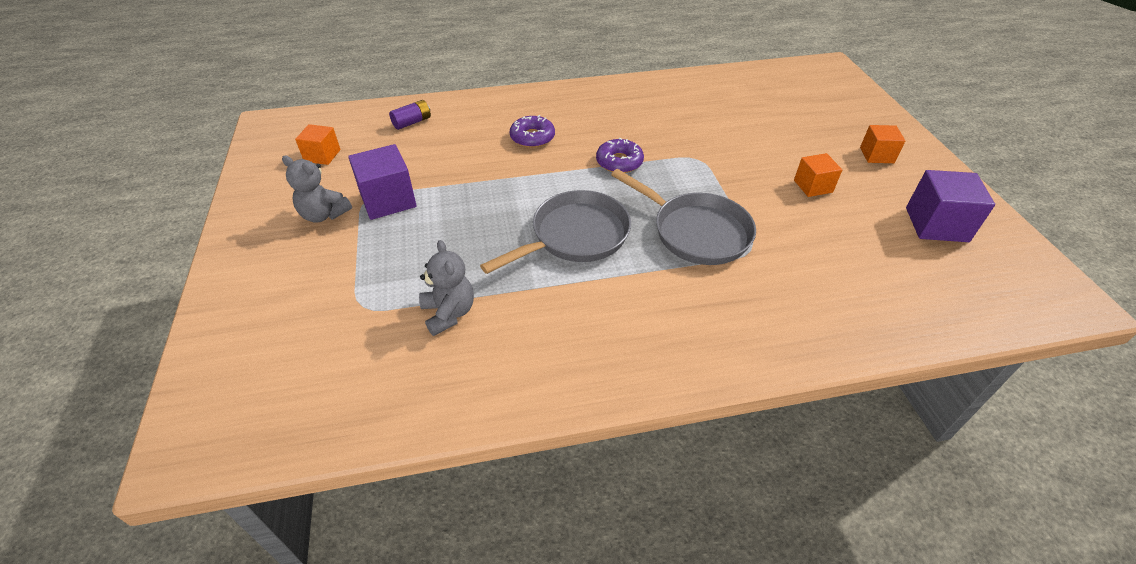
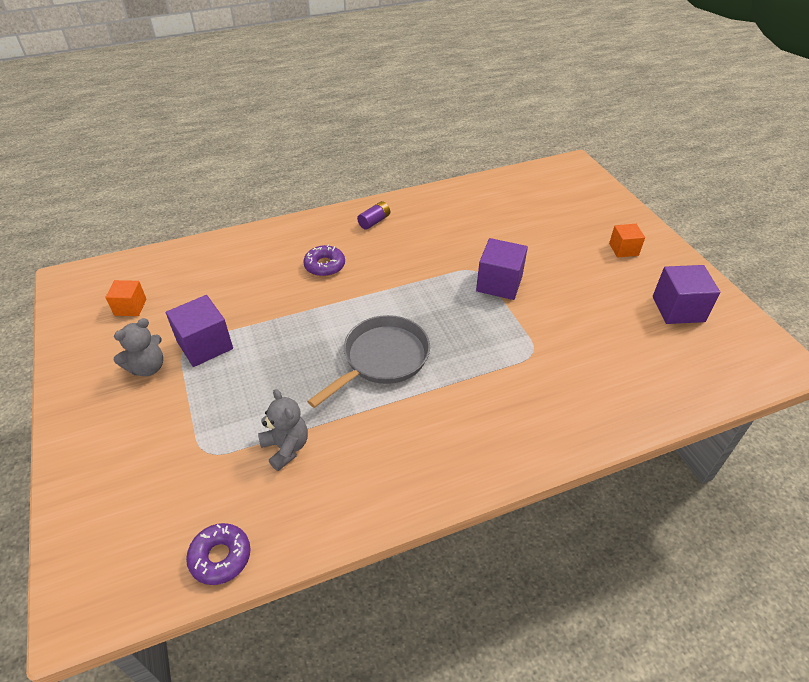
camera: 10 degrees left, 0 degrees up
(324, 214) = (148, 367): grey teddy bear -> grey teddy bear turned 60 degrees counterclockwise
(412, 122) = (209, 262): purple battery -> purple battery (374, 221)
(619, 162) = (407, 281): purple donut -> purple donut (220, 557)
(696, 232) = (484, 341): grey pan -> none
(723, 175) = (499, 283): none -> purple cube
(813, 186) = (575, 285): orange cube -> none

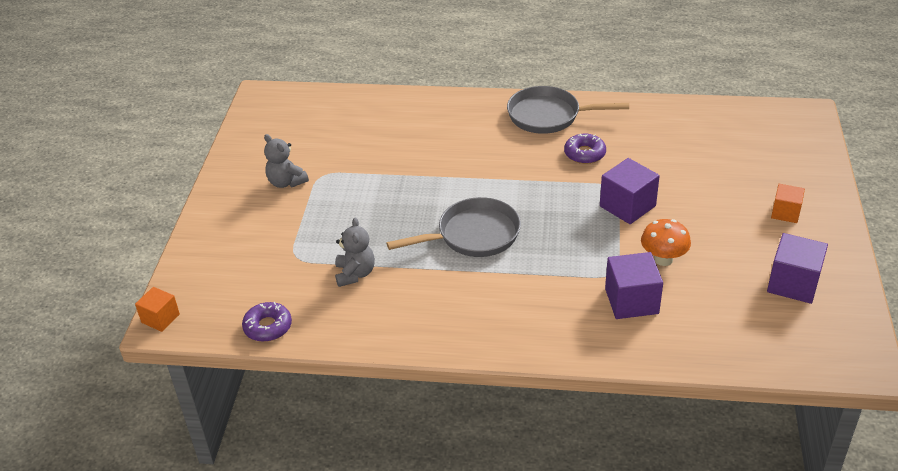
camera: 30 degrees right, 5 degrees down
(130, 307) = (297, 131): orange cube -> orange cube (160, 318)
(148, 367) = (286, 182): grey teddy bear -> grey teddy bear turned 60 degrees clockwise
(205, 345) = (338, 179): purple cube -> purple cube (631, 301)
(325, 266) = (476, 143): purple donut -> purple donut (584, 154)
(374, 221) = (548, 116): purple battery -> grey pan
(564, 323) = (663, 259): none -> orange mushroom

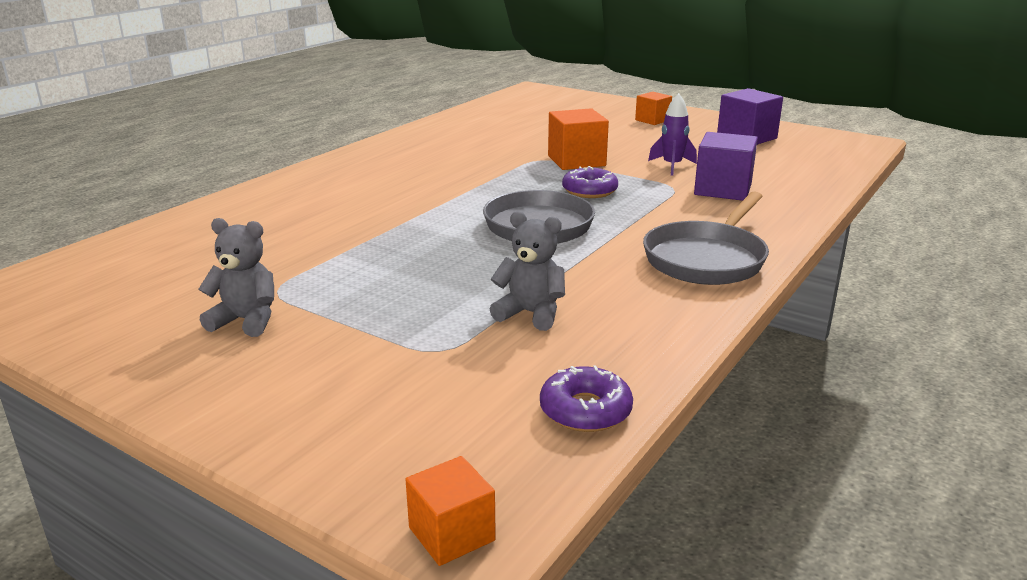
camera: 65 degrees left, 15 degrees down
(286, 182) = (246, 321): grey teddy bear -> grey teddy bear turned 150 degrees counterclockwise
(548, 116) = (382, 157): grey pan -> grey pan (707, 259)
(584, 154) = (470, 157): purple donut -> purple donut (589, 191)
(627, 206) = (576, 161): purple cube -> orange cube
(663, 259) = (672, 166): orange mushroom -> purple rocket

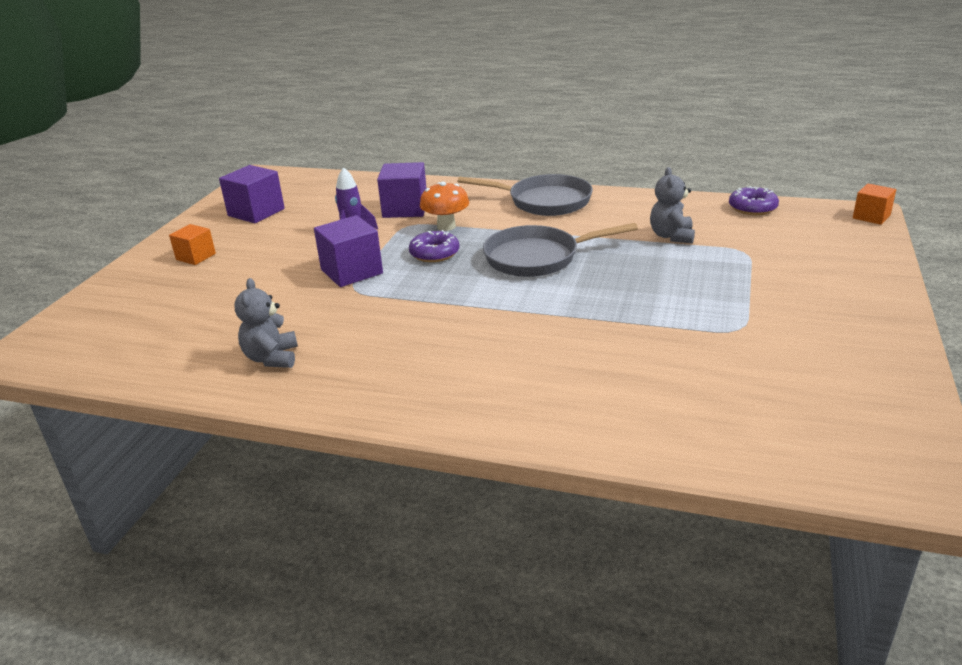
camera: 105 degrees left, 5 degrees up
(246, 321) = (790, 324): grey teddy bear -> grey teddy bear (272, 358)
(576, 161) = (351, 271): orange cube -> purple cube
(657, 202) = (446, 226): none -> orange mushroom

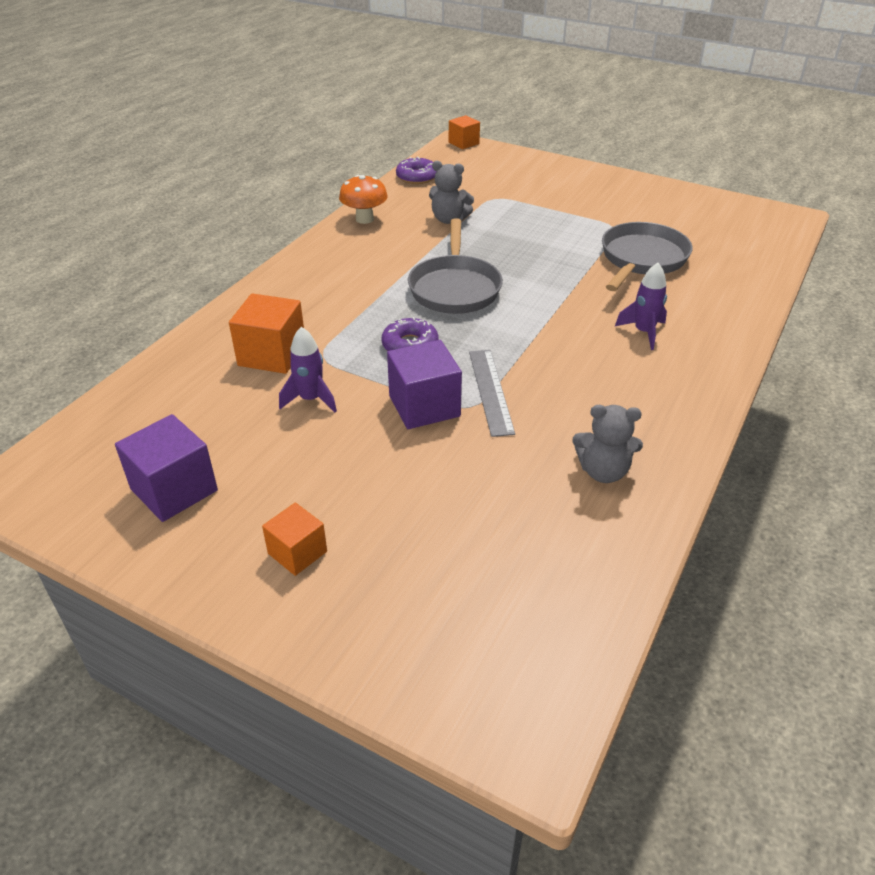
camera: 80 degrees left, 10 degrees up
(377, 295) = (490, 391): none -> grey ruler
(405, 209) = (272, 355): purple cube -> orange cube
(446, 226) = (345, 331): orange mushroom -> orange mushroom (364, 219)
(502, 365) = (643, 332): none -> purple rocket
(544, 201) = (326, 265): grey pan -> grey pan (642, 259)

